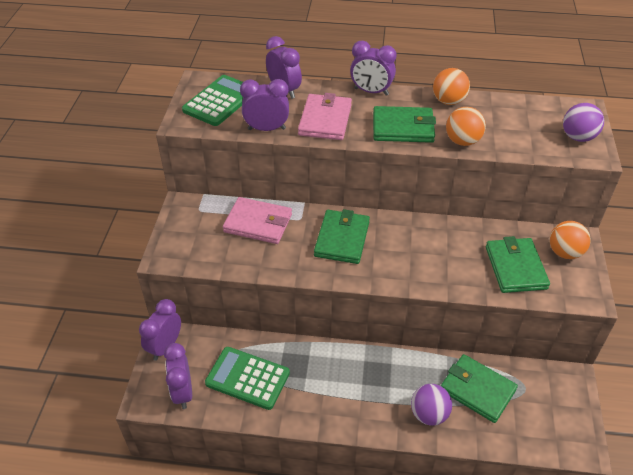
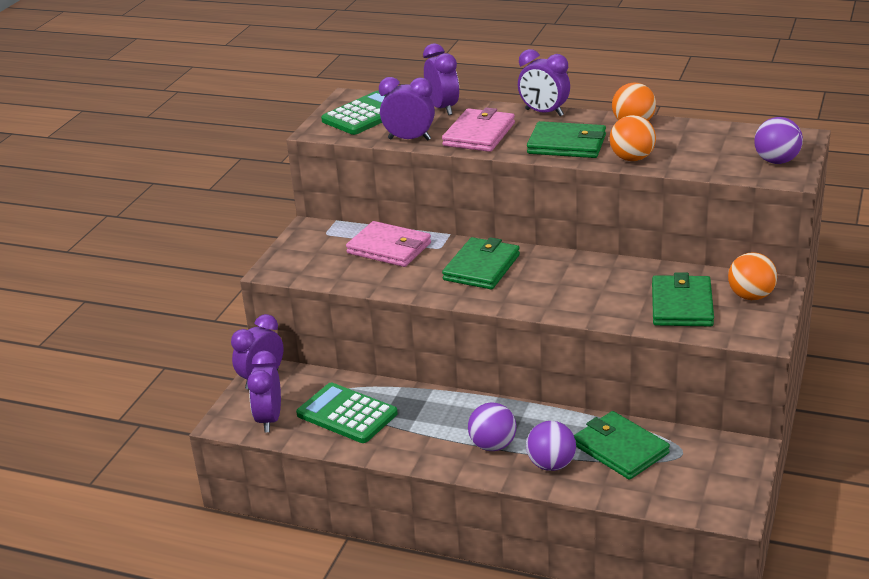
camera: 15 degrees right, 15 degrees down
(376, 399) = (493, 445): none -> purple ball

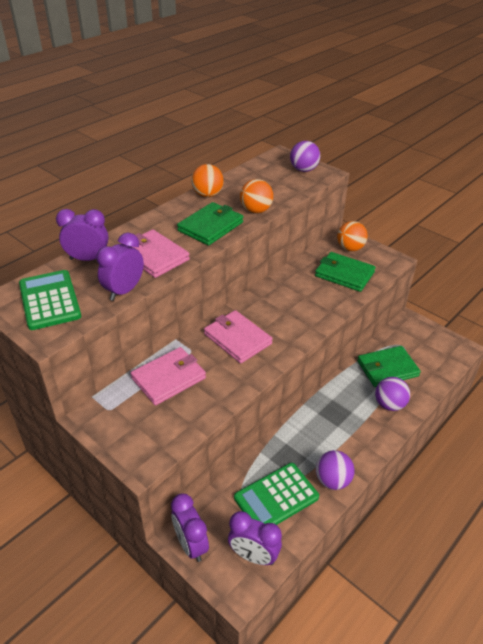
camera: 70 degrees left, 10 degrees up
(481, 267) = (237, 339): green wallet -> pink wallet
(493, 445) = (356, 425): purple ball -> purple ball (332, 480)
(544, 113) = (151, 220): purple clock -> none

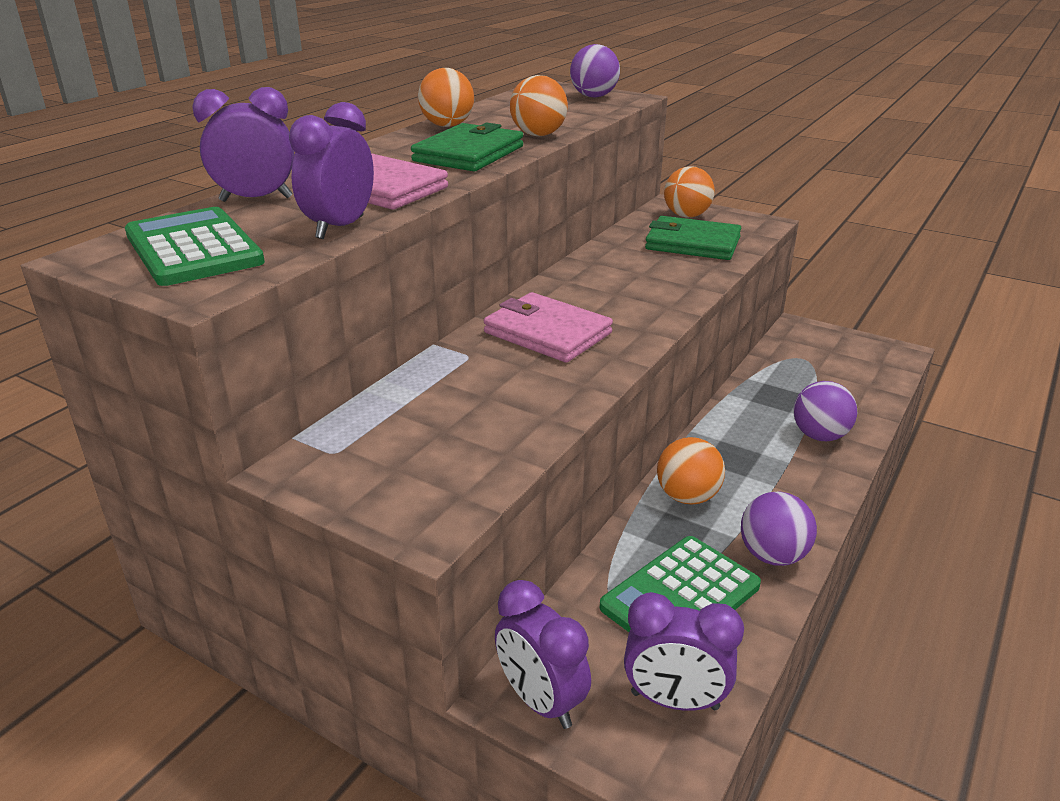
camera: 10 degrees left, 10 degrees down
(169, 378) = (439, 395): pink wallet -> none
(301, 435) = (687, 497): none -> orange ball
(387, 368) = (792, 389): green wallet -> none

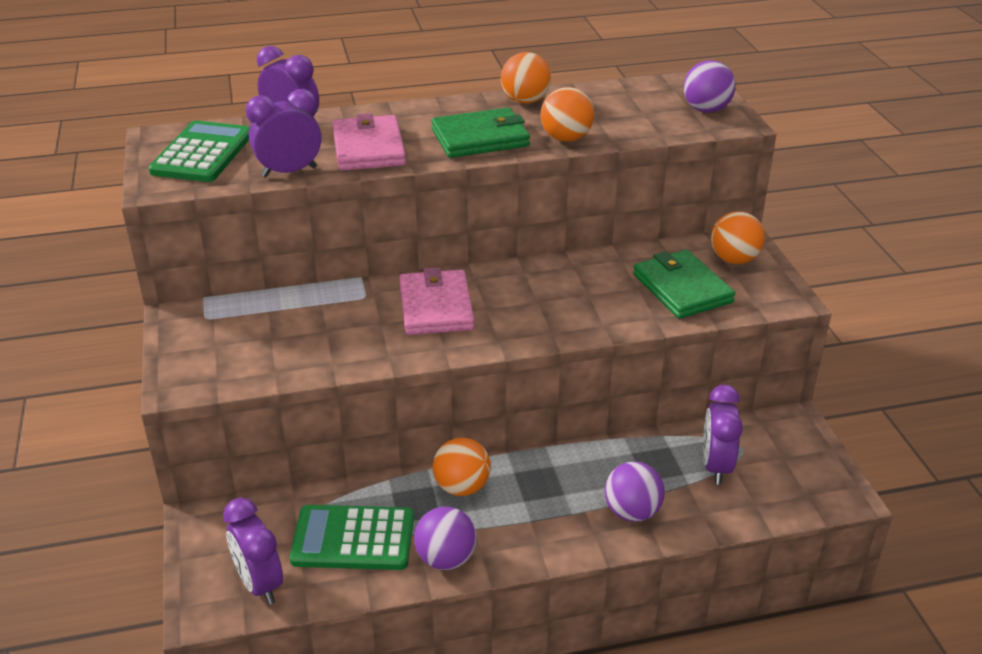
camera: 45 degrees right, 5 degrees up
(541, 701) = (205, 532): purple clock -> purple clock (716, 466)

